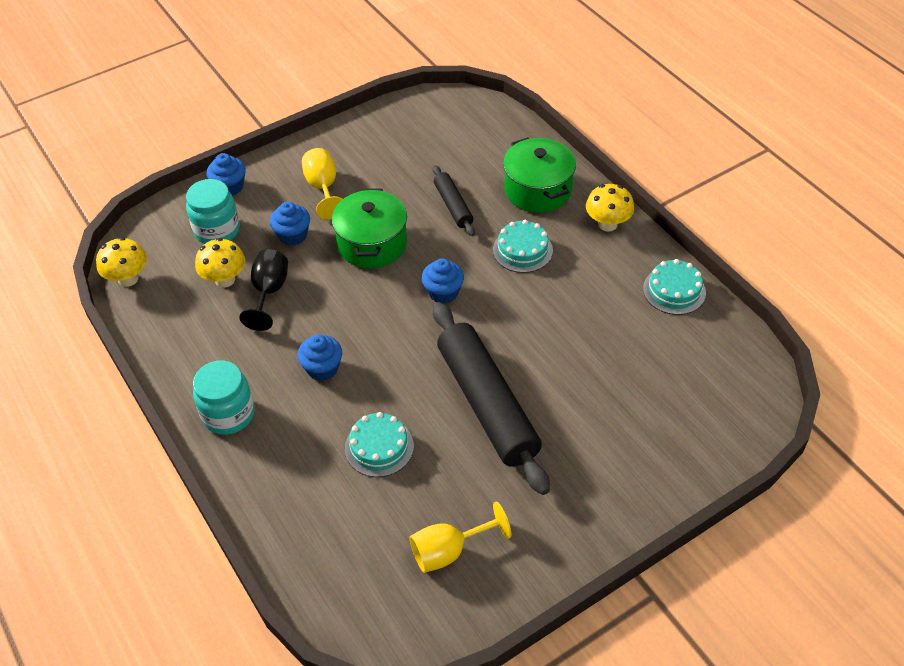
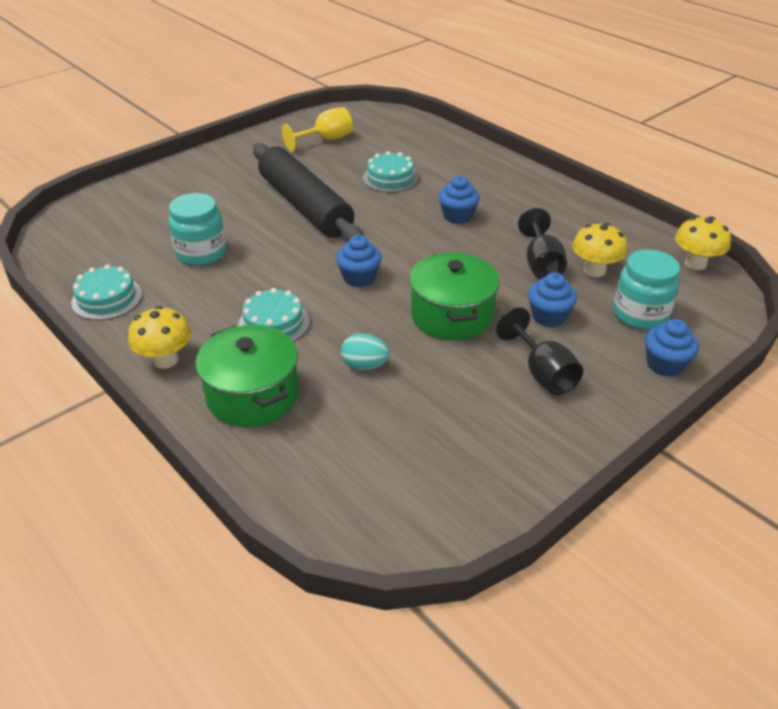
camera: 170 degrees right, 10 degrees down
(228, 414) = (521, 186): turquoise jar -> turquoise jar (201, 253)
(323, 188) = (542, 373): yellow goblet -> black goblet
(453, 206) = (364, 365): black rolling pin -> turquoise egg

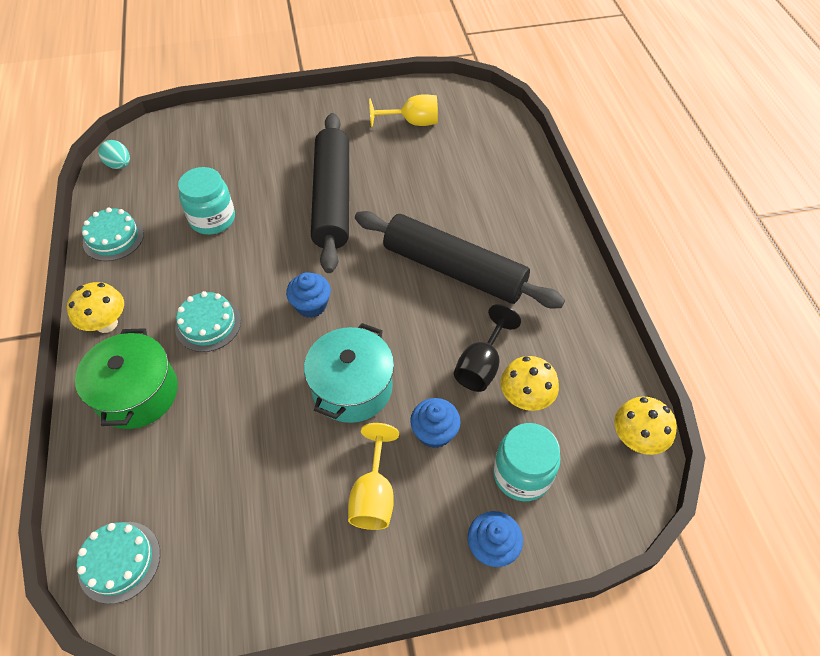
camera: 30 degrees right, 15 degrees up
(364, 365) = (239, 407): turquoise egg -> turquoise egg (119, 165)
(390, 178) = (431, 195): turquoise cake -> turquoise cake (119, 561)
(451, 315) = (352, 387): green pot -> turquoise pot
(457, 216) = (453, 269): blue cupcake -> black rolling pin
(542, 373) = (373, 495): black goblet -> yellow goblet

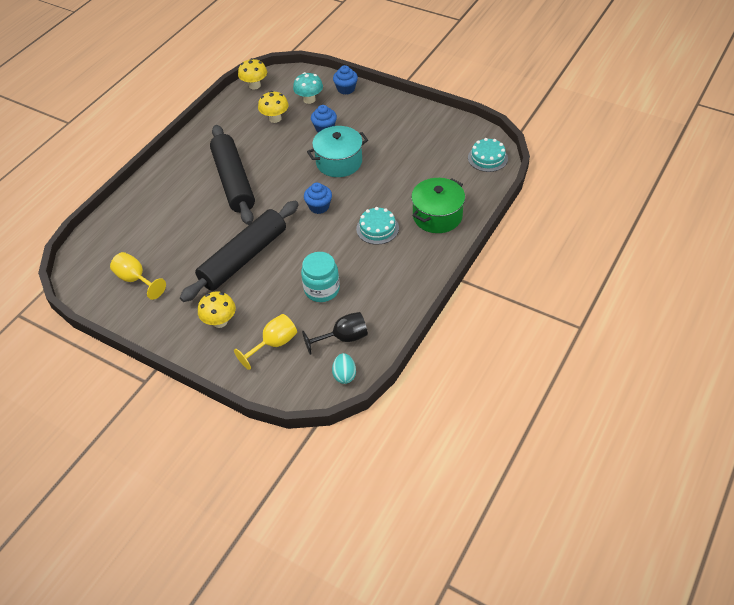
camera: 135 degrees left, 5 degrees down
(106, 324) = (429, 261): yellow mushroom -> yellow mushroom (220, 321)
(113, 238) = (389, 315): turquoise cake -> none
(373, 495) = (371, 124): yellow goblet -> yellow goblet (274, 344)
(481, 365) = (276, 138): black goblet -> black goblet (343, 338)
(522, 474) = (309, 99): turquoise jar -> turquoise mushroom

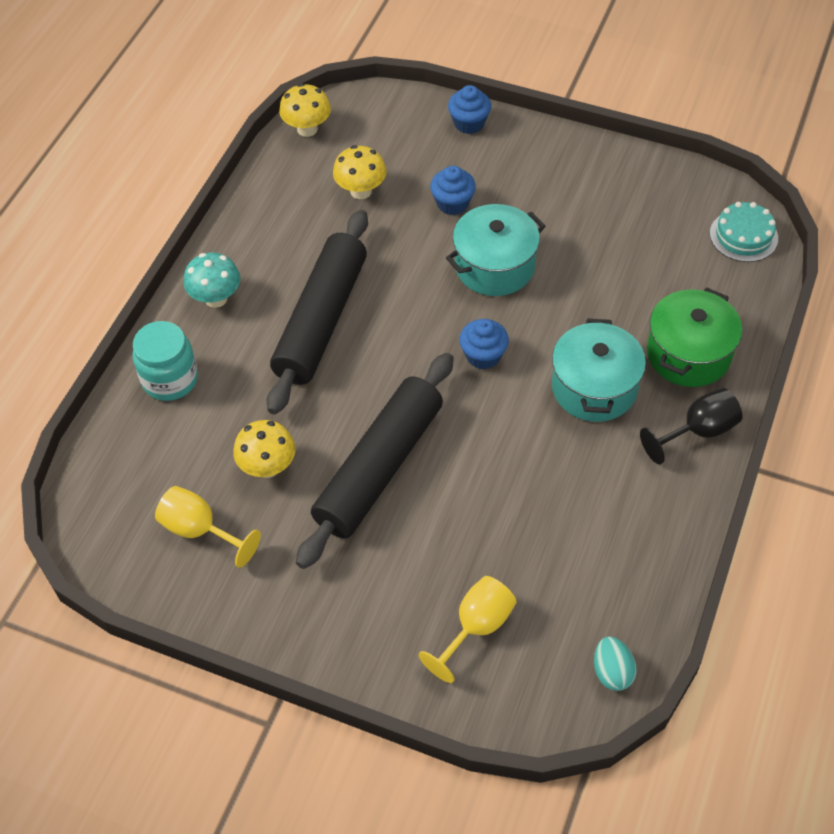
camera: 10 degrees left, 5 degrees up
(220, 321) = (371, 595): yellow mushroom -> yellow mushroom (268, 467)
(233, 181) = (321, 320): black rolling pin -> black rolling pin turned 45 degrees clockwise
(309, 99) = (411, 149): turquoise mushroom -> turquoise mushroom (216, 298)
(322, 289) = (530, 514): turquoise jar -> turquoise jar (170, 379)
(343, 338) = (592, 602): black goblet -> black goblet (698, 431)
(377, 228) = (594, 387): turquoise cake -> turquoise pot

